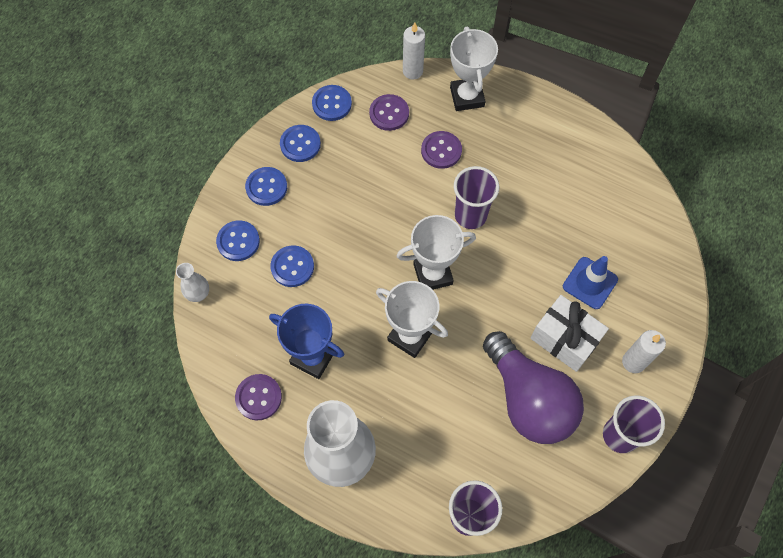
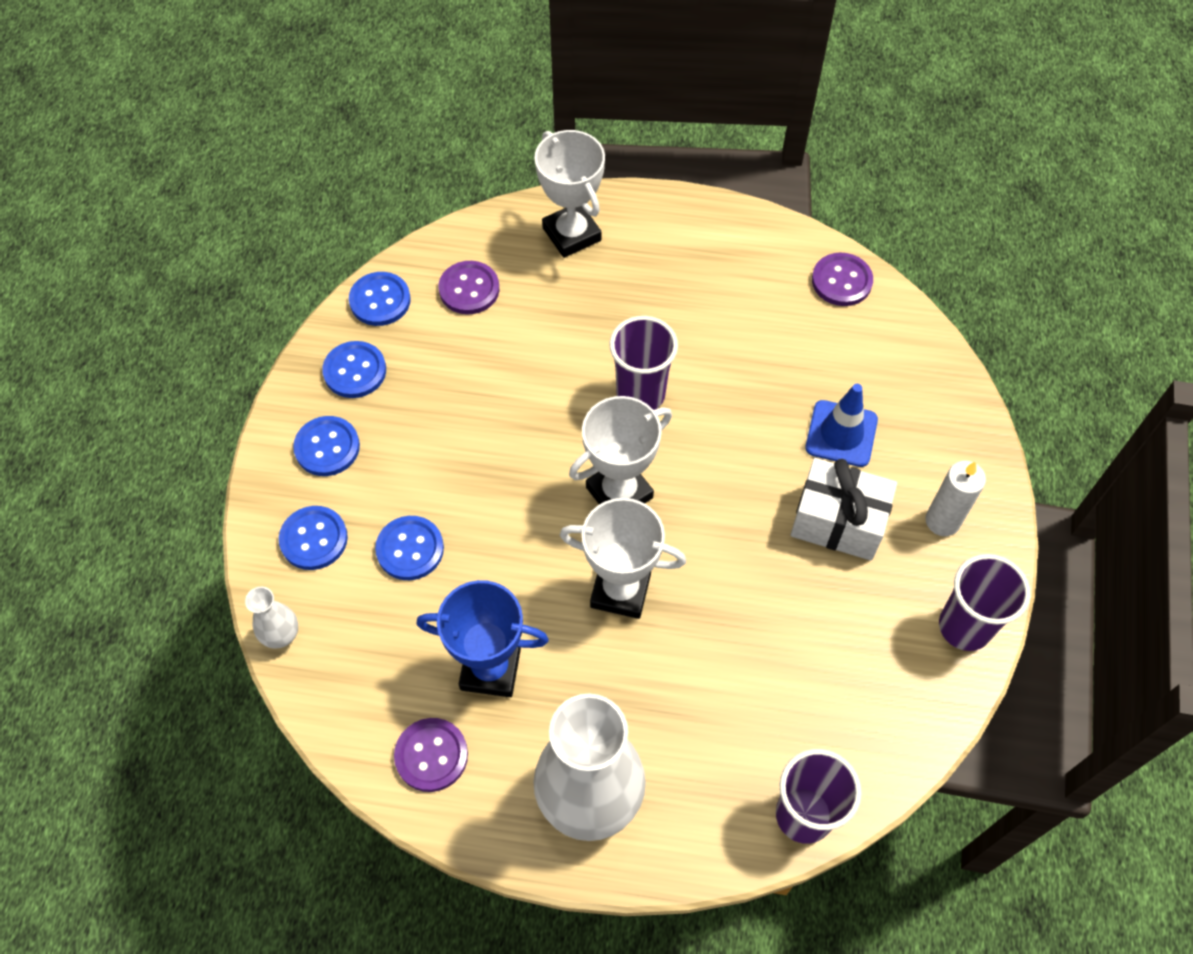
camera: 20 degrees left, 5 degrees down
(412, 71) = (480, 221): white candle -> none
(441, 151) = (564, 318): purple button -> purple button (841, 281)
(528, 399) = (822, 621): purple light bulb -> none

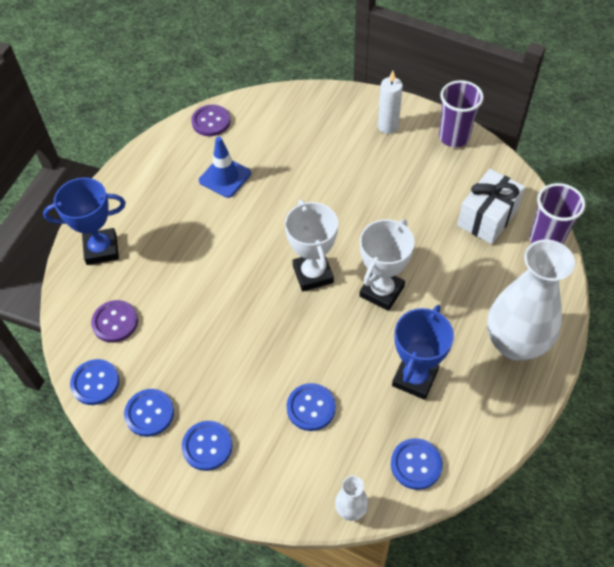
camera: 70 degrees left, 5 degrees down
(314, 539) = (280, 471): blue button -> blue button (416, 464)
(431, 755) = (466, 428): purple button -> none
(571, 234) = (101, 249): white trophy -> blue trophy
(640, 394) = (246, 244): purple cup -> none
(838, 522) = (372, 172): white gift -> white gift (487, 217)
(841, 434) = (315, 153): blue traffic cone -> blue traffic cone (225, 177)

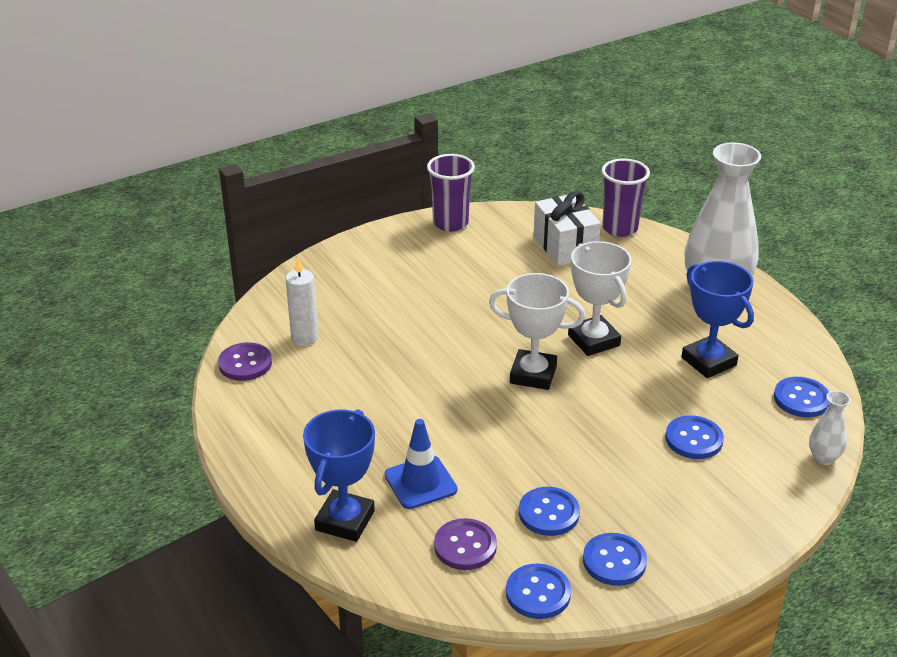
camera: 60 degrees left, 20 degrees down
(207, 446) = (688, 530): blue button -> blue button (549, 513)
(225, 177) = (340, 384): blue traffic cone -> blue traffic cone (420, 482)
(388, 126) = (393, 253): white candle -> white candle (304, 338)

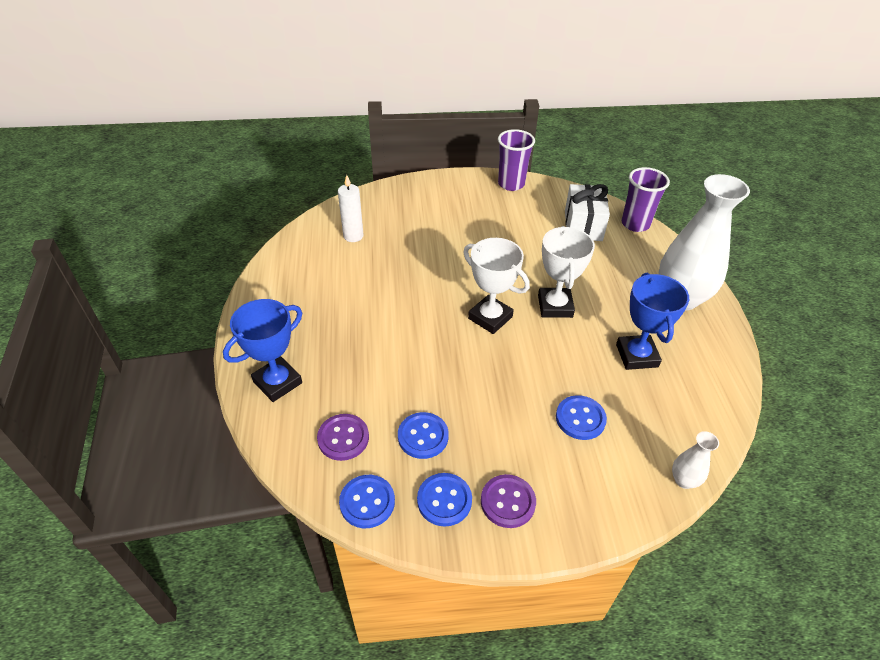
camera: 25 degrees right, 10 degrees up
(245, 363) = (302, 241): purple button -> purple button (508, 502)
(420, 482) = (349, 373): blue traffic cone -> none
(801, 399) = (697, 418): blue button -> none

